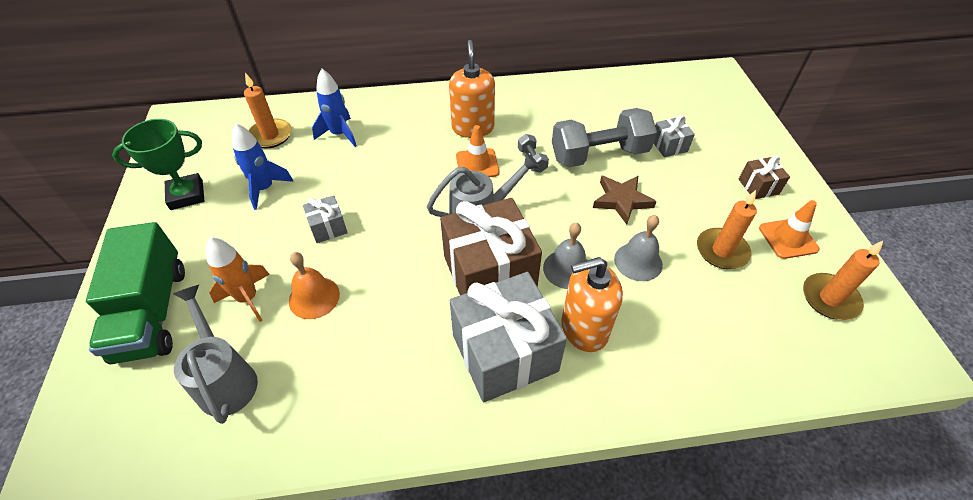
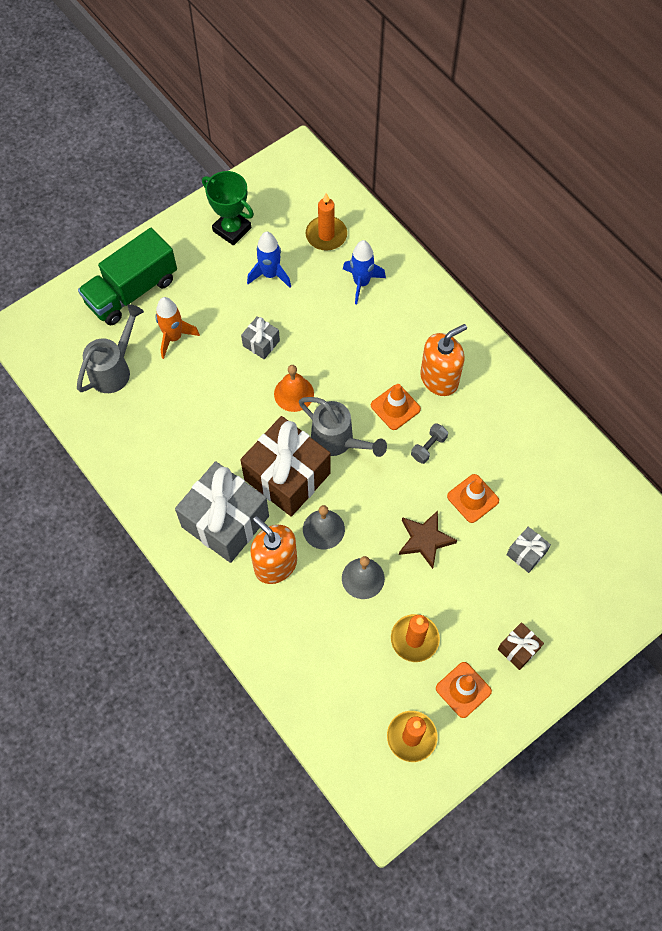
camera: 60 degrees right, 15 degrees up
(314, 297) = (198, 376): orange bell -> orange bell (294, 393)
(599, 155) = (473, 498): grey dumbbell -> orange traffic cone

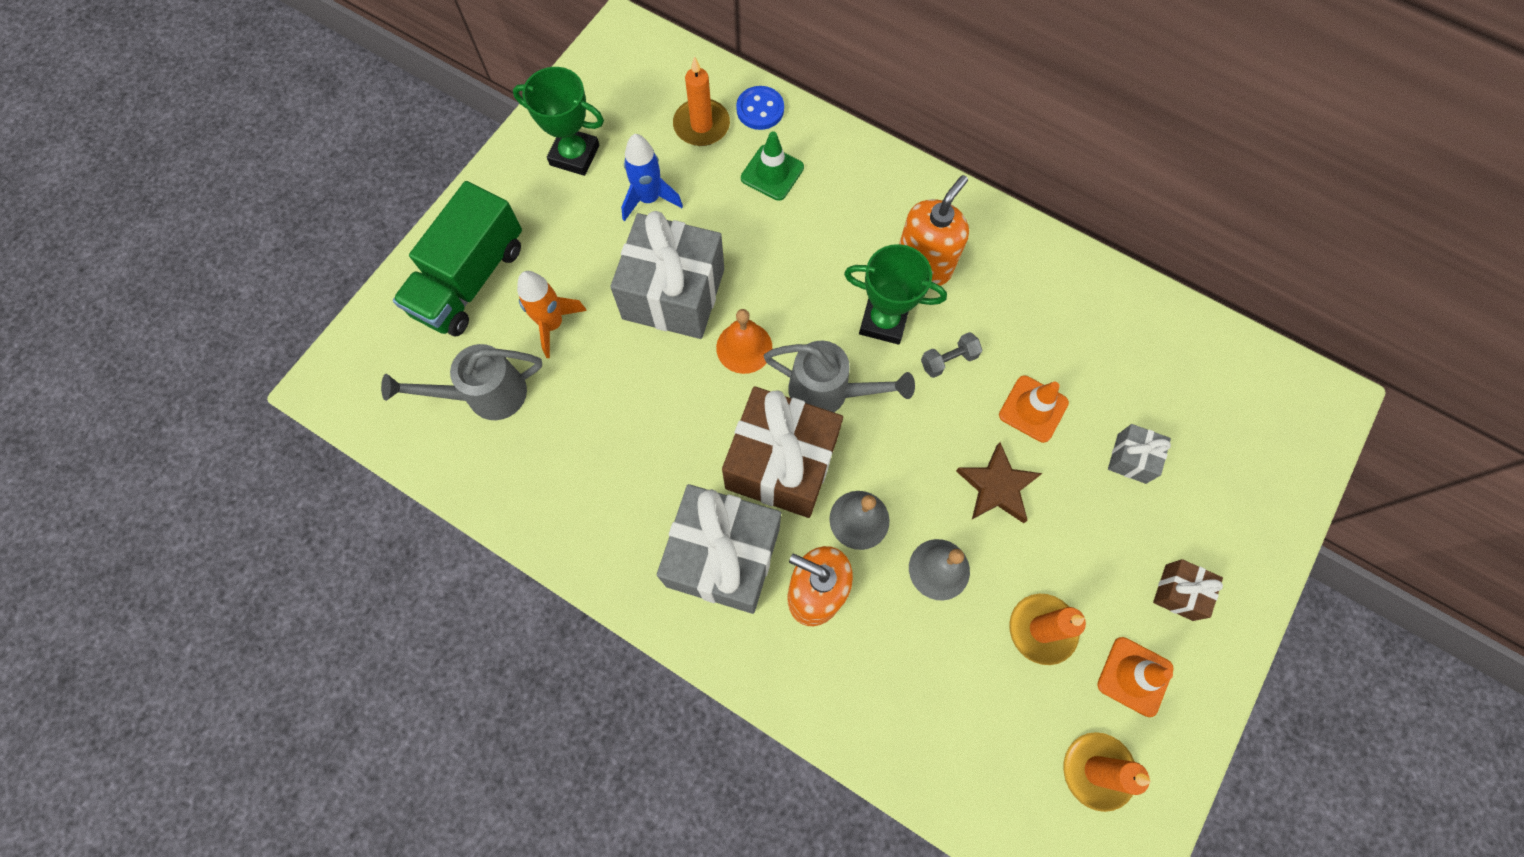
camera: 20 degrees left, 5 degrees up
(114, 369) = (486, 395): grey watering can -> grey watering can turned 120 degrees counterclockwise
(261, 343) = (673, 294): grey gift -> grey gift, size x2.19
(361, 283) = (772, 173): blue rocket -> green traffic cone
(371, 236) = (760, 109): none -> blue button
(395, 407) = (883, 321): orange traffic cone -> green trophy
(428, 447) = (948, 360): grey dumbbell -> grey dumbbell turned 45 degrees clockwise

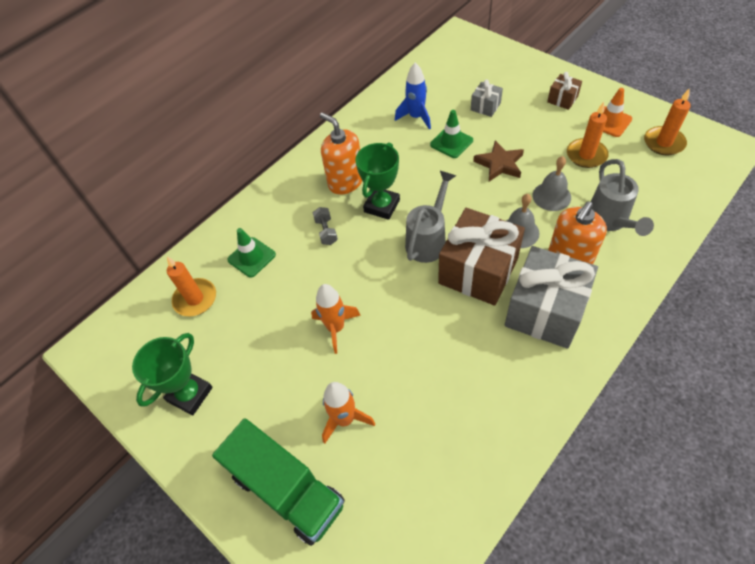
camera: 75 degrees left, 15 degrees down
(486, 395) = (402, 478): grey watering can -> grey watering can (609, 221)
(649, 199) = (249, 340): blue rocket -> blue rocket (416, 117)
(673, 294) = (336, 328): grey gift -> orange rocket
(744, 347) = (388, 286): orange bell -> none
(760, 109) = (196, 260): blue button -> none
(948, 360) = (414, 177): grey dumbbell -> grey dumbbell (326, 231)
(1033, 409) = (451, 142): orange traffic cone -> green traffic cone

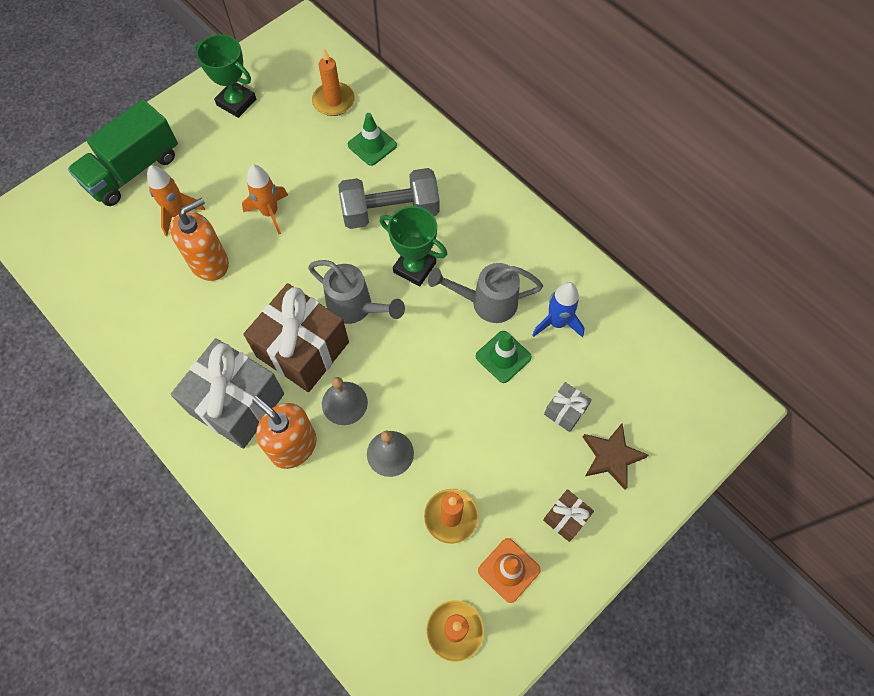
camera: 90 degrees right, 10 degrees up
(326, 231) = (390, 211): grey dumbbell -> grey dumbbell, size x2.32
(345, 182) = (459, 235): orange soap dispenser -> orange soap dispenser (209, 263)
(499, 164) = (455, 405): brown star -> brown star (611, 457)
(609, 221) = (337, 510): grey watering can -> grey watering can (487, 302)

